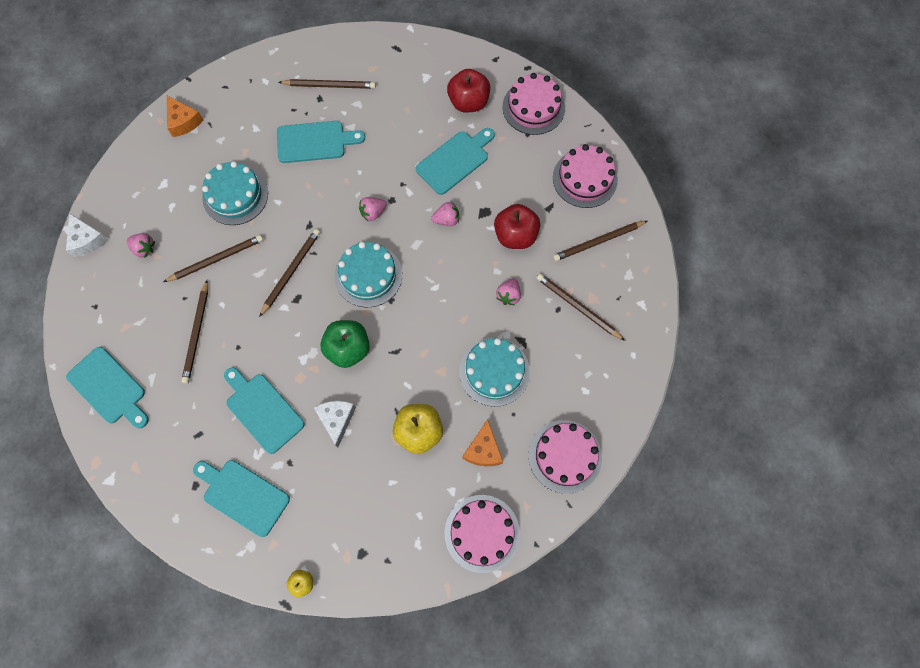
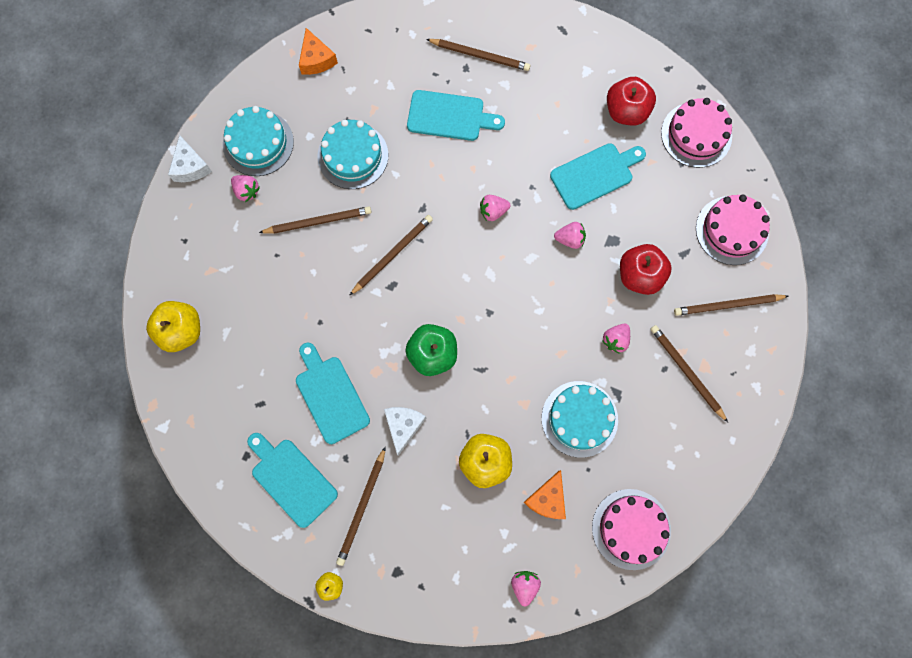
camera: 15 degrees right, 5 degrees up
(109, 387) = (181, 331): turquoise cutting board -> yellow apple
(197, 333) = (281, 297): brown pencil -> brown pencil (362, 507)
(368, 275) = (472, 279): turquoise cake -> turquoise cake (258, 143)
(482, 533) = (524, 585): pink cake -> pink strawberry

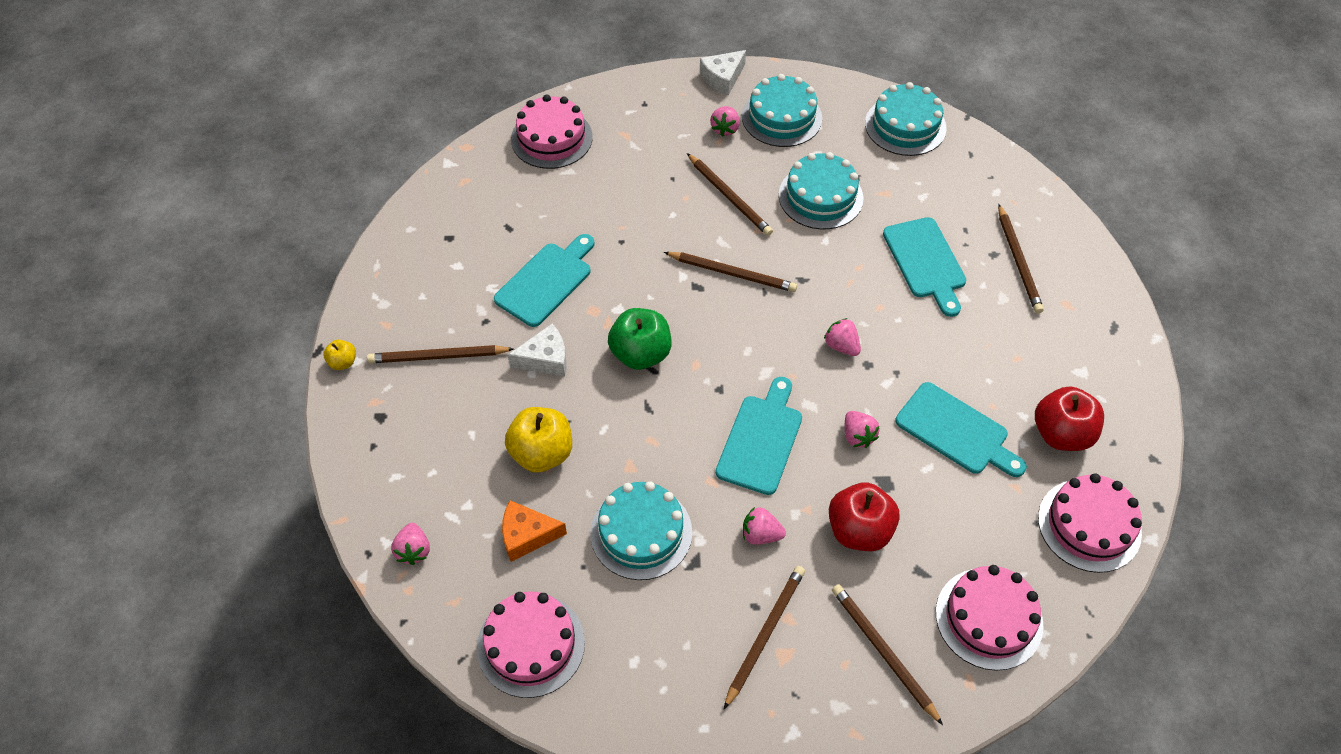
camera: 65 degrees right, 20 degrees down
(181, 331) = (551, 138): yellow apple -> pink cake
(291, 479) = (441, 284): turquoise cutting board -> turquoise cutting board (761, 440)
(316, 59) = (905, 126): orange cheese -> turquoise cake
(524, 585) = (414, 550): pink strawberry -> pink strawberry turned 105 degrees clockwise

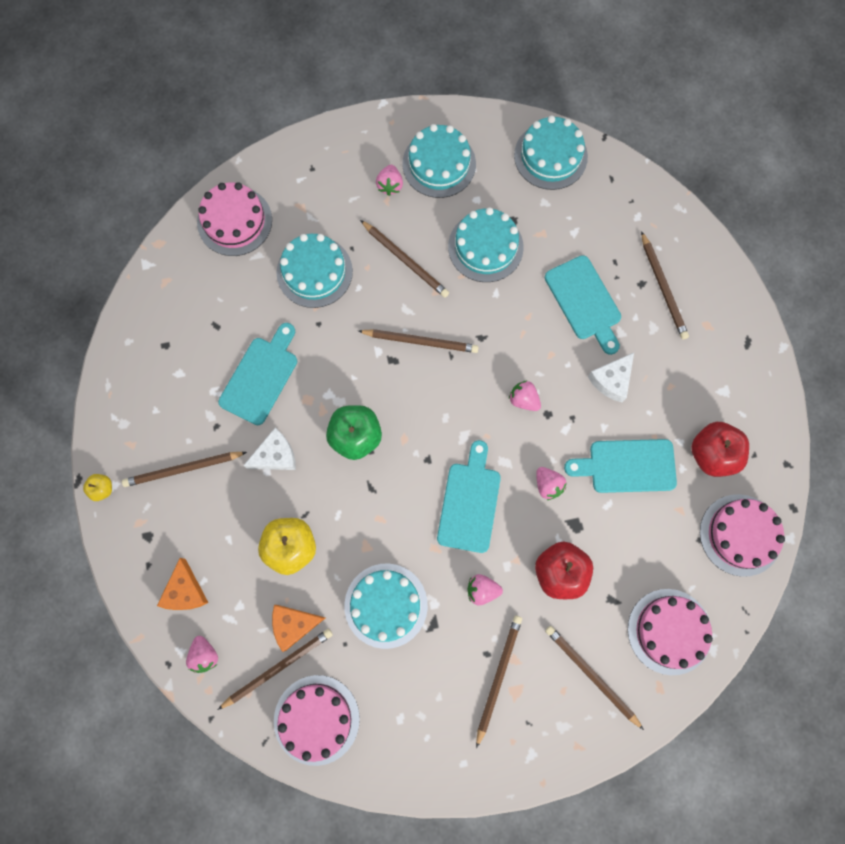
camera: 10 degrees left, 20 degrees up
(408, 479) = (185, 591): none -> orange cheese
(497, 578) = (278, 667): none -> brown pencil
(627, 194) = (314, 272): none -> turquoise cake
(722, 78) = (378, 127): white cheese -> white cheese (611, 380)
(956, 431) = (627, 466): turquoise cutting board -> turquoise cutting board turned 150 degrees clockwise

